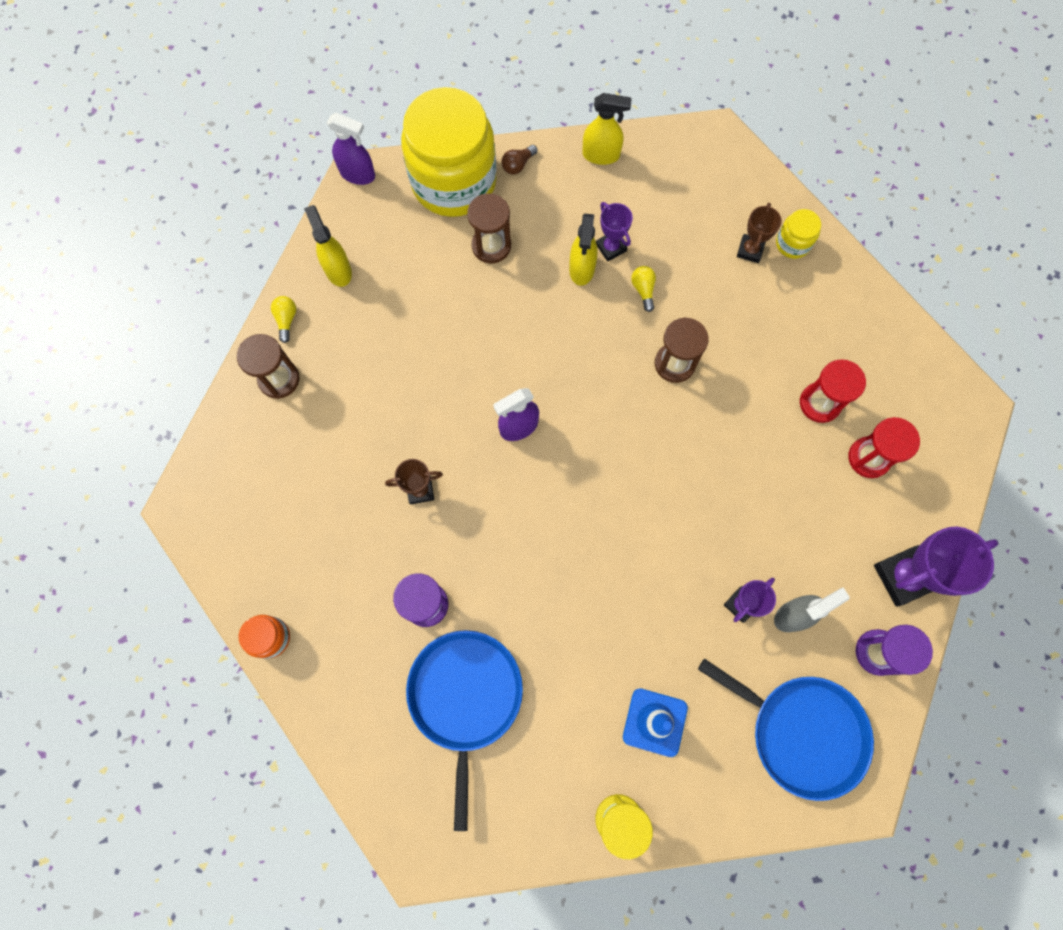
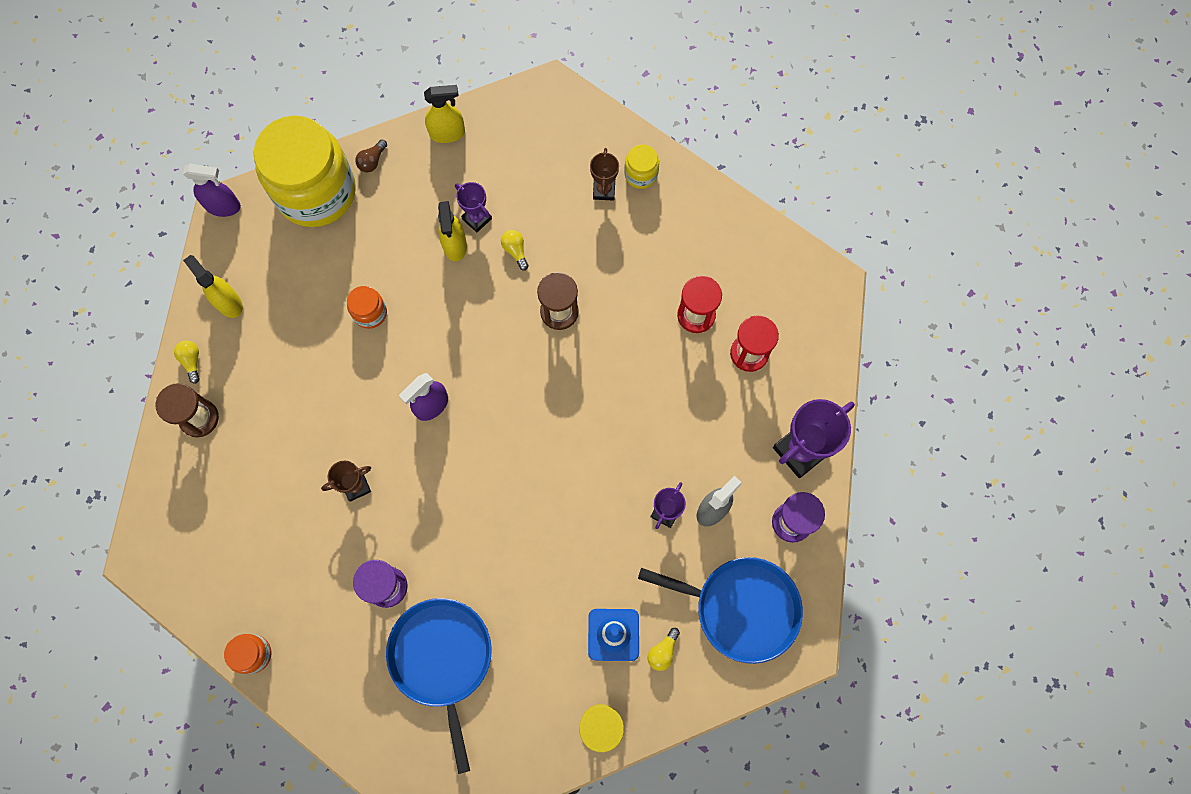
camera: 15 degrees left, 0 degrees up
(478, 316) = (370, 313): none -> orange jar
(491, 246) = (366, 244): brown hourglass -> none
(704, 756) = (663, 652): none -> yellow light bulb

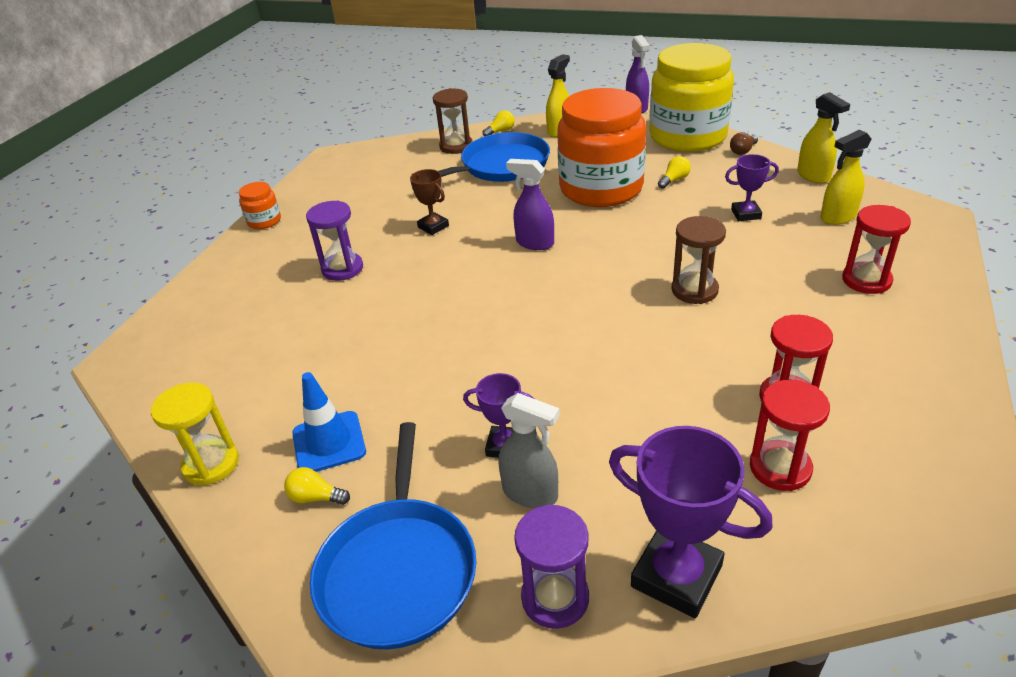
camera: 75 degrees right, 35 degrees down
(370, 313) = (601, 188): orange jar -> orange jar, size x2.44
(372, 161) = (743, 151): brown light bulb -> brown light bulb turned 60 degrees counterclockwise
(442, 659) = (276, 321): blue pan -> blue pan (501, 166)
(455, 245) = (706, 210): yellow spray bottle -> yellow spray bottle (837, 217)
(477, 219) = (746, 214): purple trophy -> purple trophy turned 60 degrees clockwise
(515, 251) = (735, 244): yellow light bulb -> yellow light bulb (674, 180)
(604, 190) = (866, 280): brown trophy -> red hourglass
(641, 174) = (917, 301): yellow jar -> none

